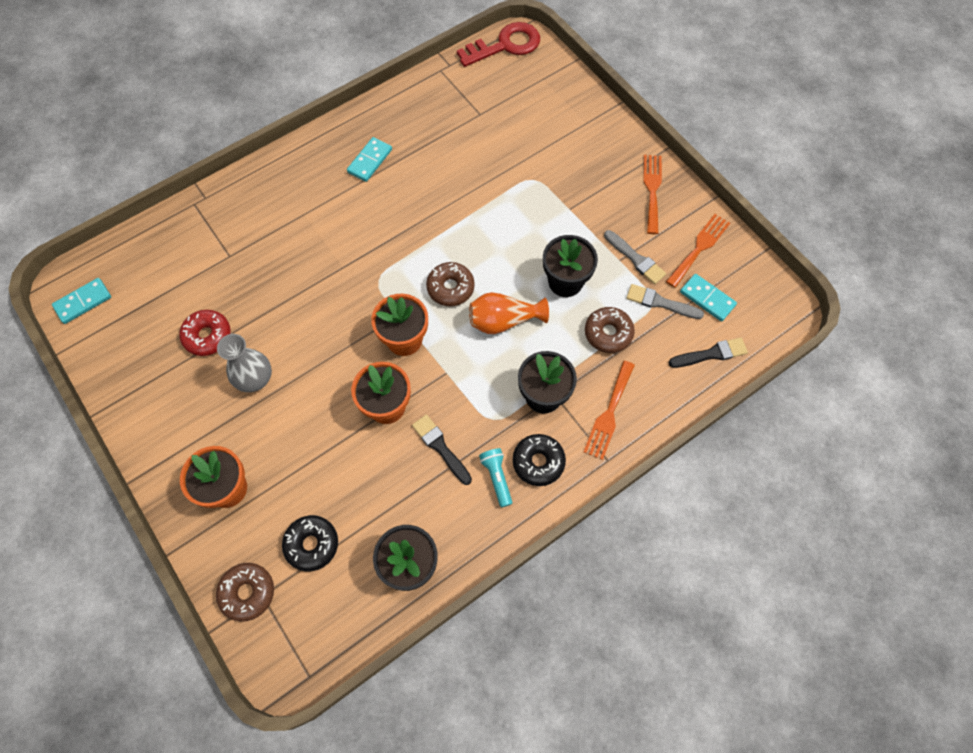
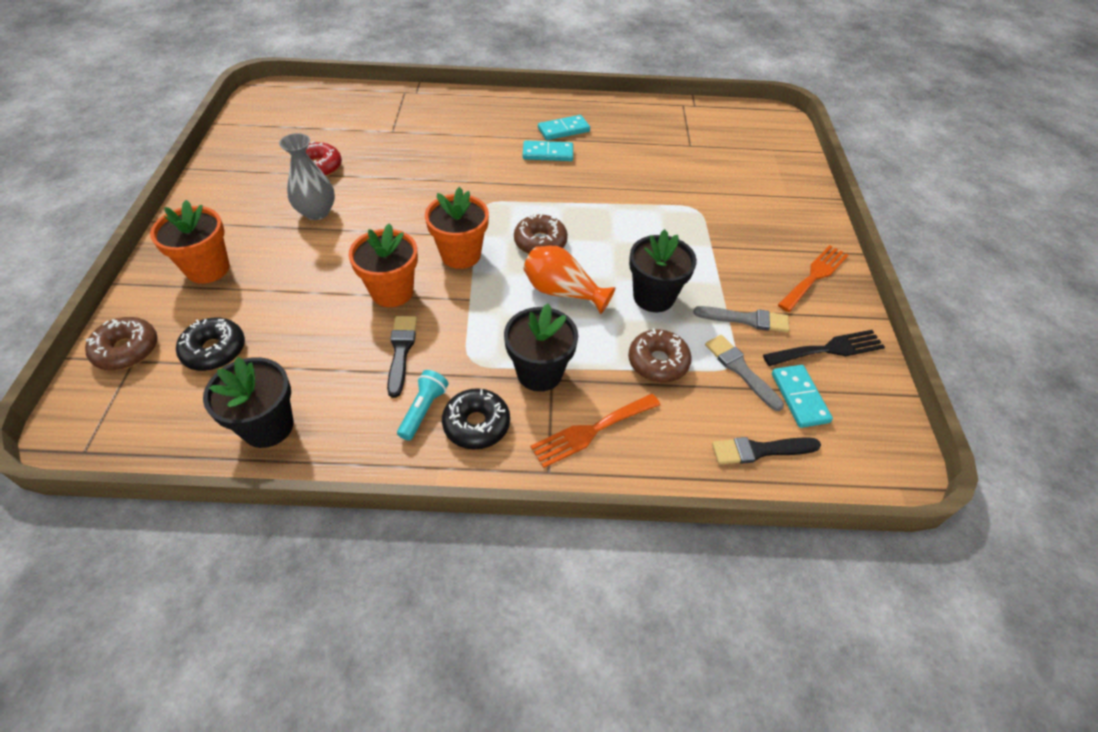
camera: 35 degrees right, 15 degrees down
(83, 302) = (266, 105): turquoise domino -> turquoise domino (548, 153)
(505, 45) = (758, 115): red key -> none
(635, 259) = (746, 319): grey brush -> grey brush turned 75 degrees counterclockwise
(699, 248) = (828, 349): orange fork -> black fork
(711, 354) = (760, 450): black brush -> black brush turned 150 degrees clockwise

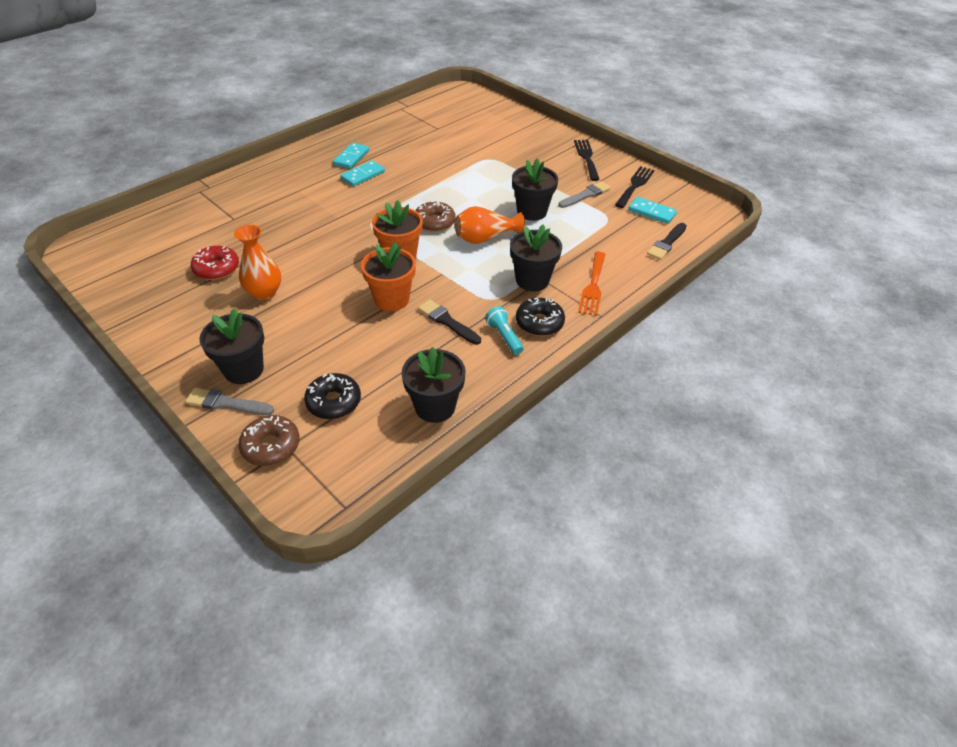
camera: 45 degrees left, 5 degrees down
(208, 268) = (244, 370): orange flower pot -> black flower pot
(317, 212) = (264, 292): grey vase -> orange vase
(658, 362) = (577, 238): brown donut -> none
(740, 370) = (614, 217): grey brush -> grey brush (226, 403)
(814, 276) = (586, 158): orange fork -> black fork

